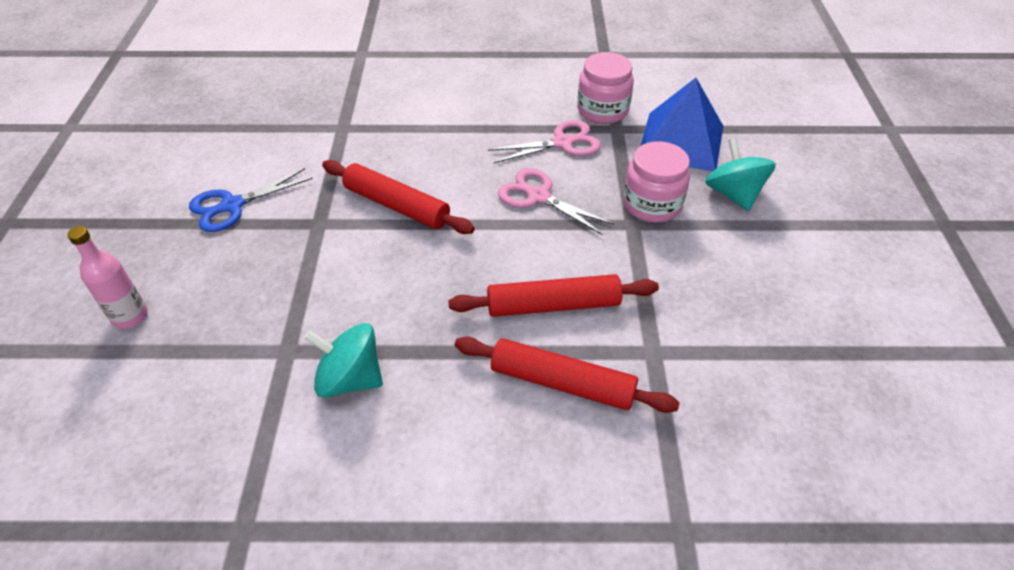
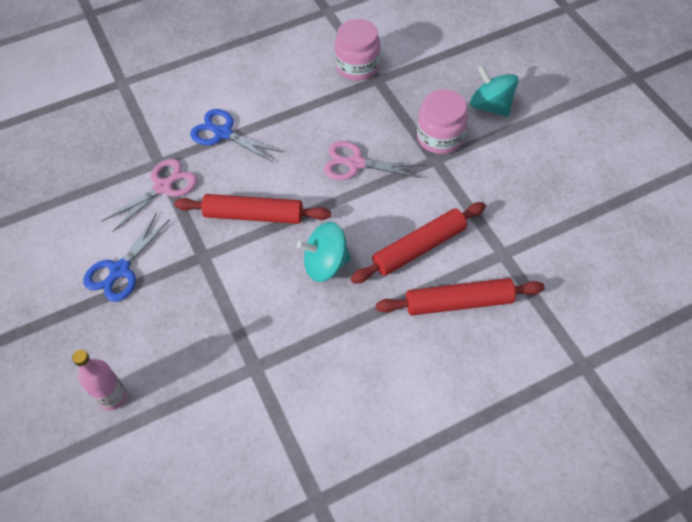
camera: 25 degrees left, 10 degrees up
(350, 379) = (315, 366): turquoise spinning top -> turquoise spinning top (325, 264)
(421, 124) = (223, 133): none -> blue scissors
(563, 143) = (345, 108): pink scissors -> pink scissors (163, 186)
(681, 141) = (430, 73): blue pyramid -> none

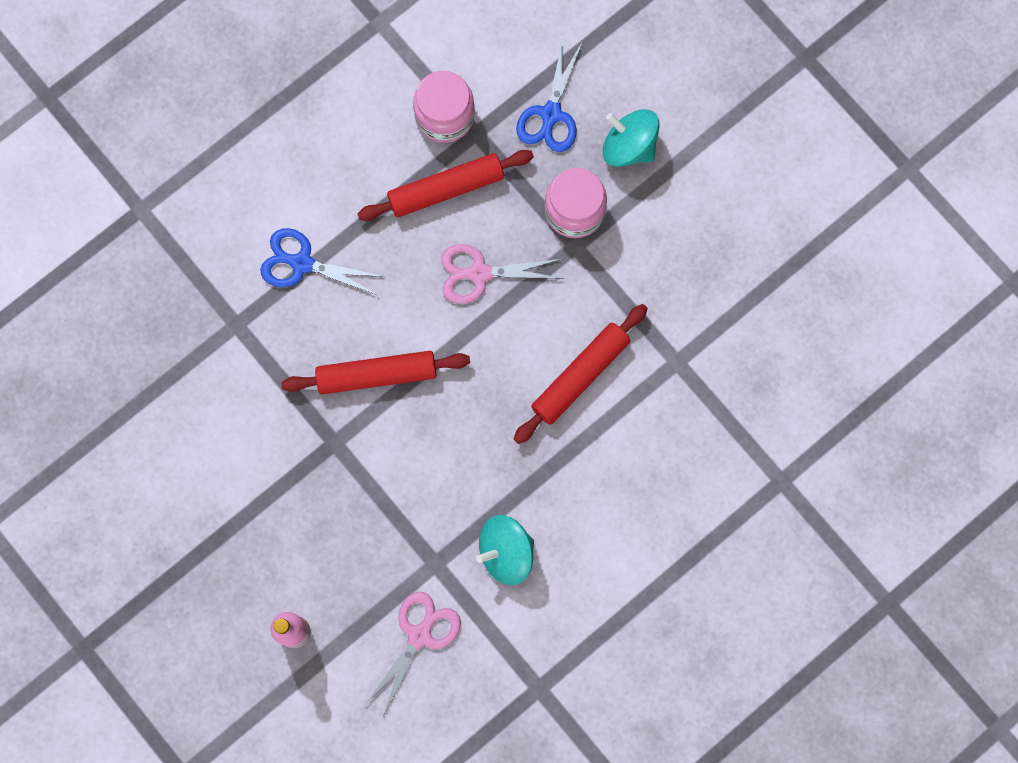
camera: 15 degrees left, 20 degrees up
(120, 270) = (245, 483): blue scissors -> blue scissors (551, 115)
(163, 186) = (255, 359): pink scissors -> pink scissors (420, 635)
(325, 264) = (478, 421): turquoise spinning top -> turquoise spinning top (506, 552)
(458, 302) = (637, 436): red rolling pin -> red rolling pin (446, 189)

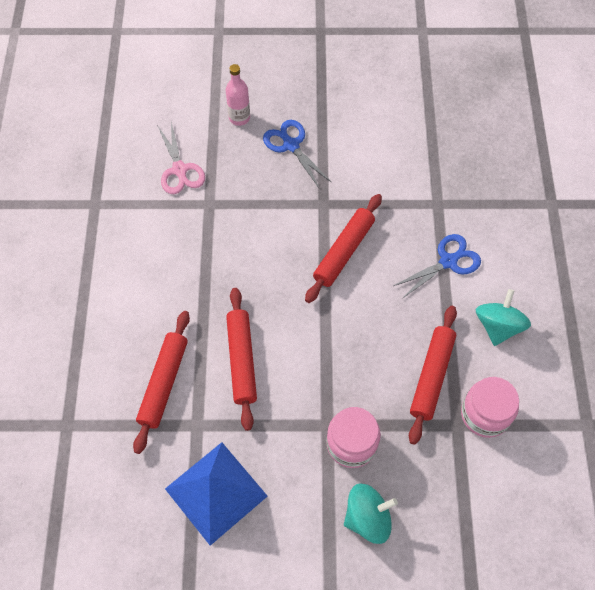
camera: 130 degrees right, 15 degrees down
(479, 273) = (358, 353): pink scissors -> none
(506, 552) = (180, 242): turquoise spinning top -> turquoise spinning top (498, 326)
(551, 115) = (433, 484): blue scissors -> blue scissors (291, 145)
(665, 428) = (164, 383): none -> red rolling pin
(720, 292) = (216, 492): none -> blue pyramid

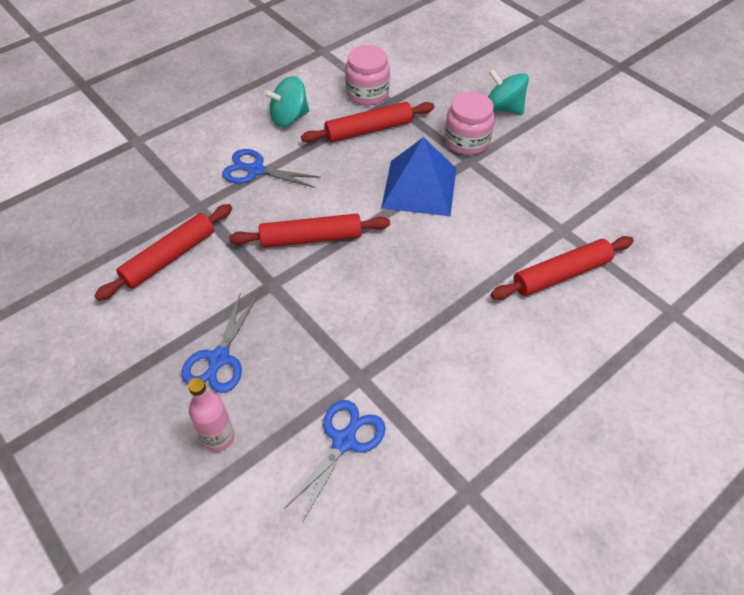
camera: 130 degrees left, 10 degrees down
(180, 170) = (344, 440): pink scissors -> blue scissors
(216, 492) = (588, 187): blue pyramid -> blue pyramid (419, 187)
(241, 360) = (482, 239): red rolling pin -> red rolling pin (170, 258)

